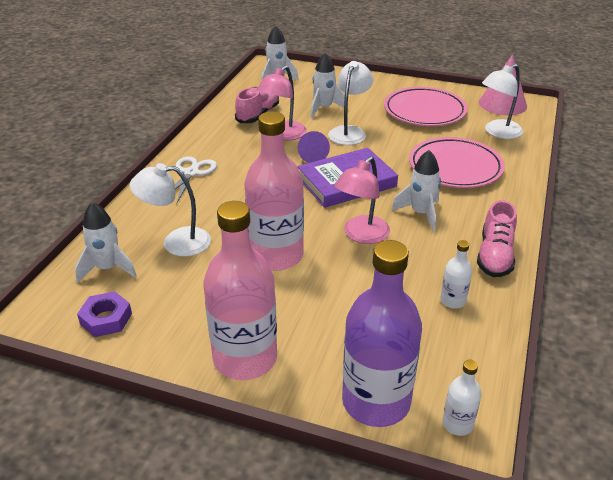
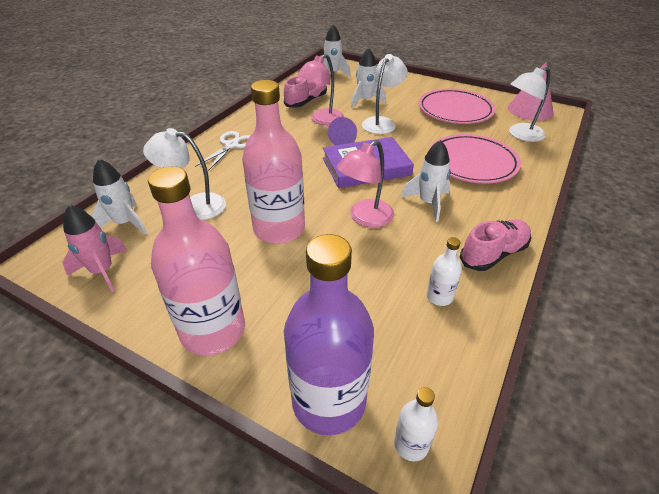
camera: 10 degrees right, 5 degrees up
(106, 319) = (102, 271): purple nut -> pink rocket
(494, 256) = (493, 254): pink shoe -> pink shoe turned 150 degrees counterclockwise

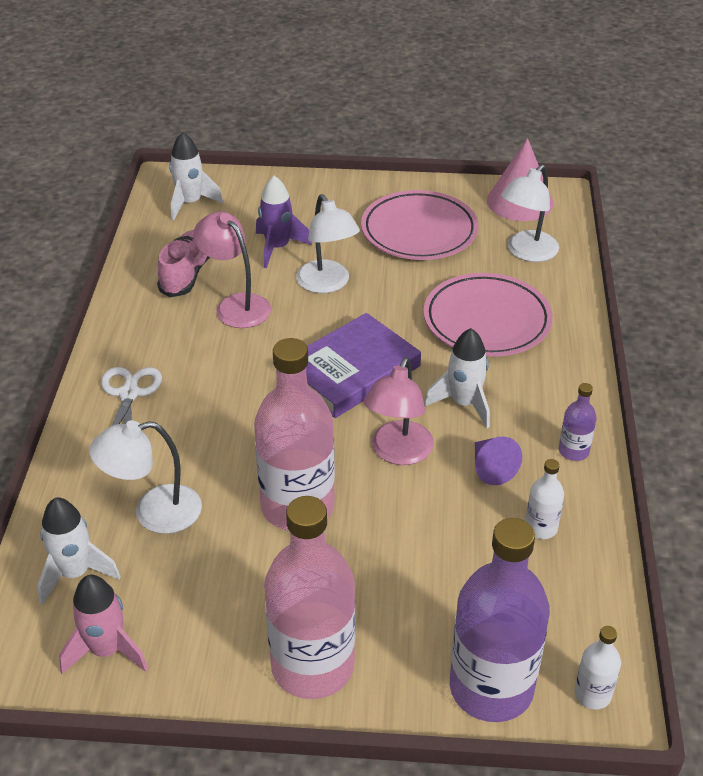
camera: 25 degrees left, 0 degrees up
(322, 120) = (236, 305): pink lamp -> pink lamp turned 120 degrees clockwise
(342, 140) = (290, 334): purple cone -> purple cone (491, 468)
(365, 101) = (277, 248): white rocket -> purple rocket
(382, 122) = (327, 284): white lamp -> white lamp turned 150 degrees clockwise
(493, 254) = (573, 451): pink shoe -> purple bottle

